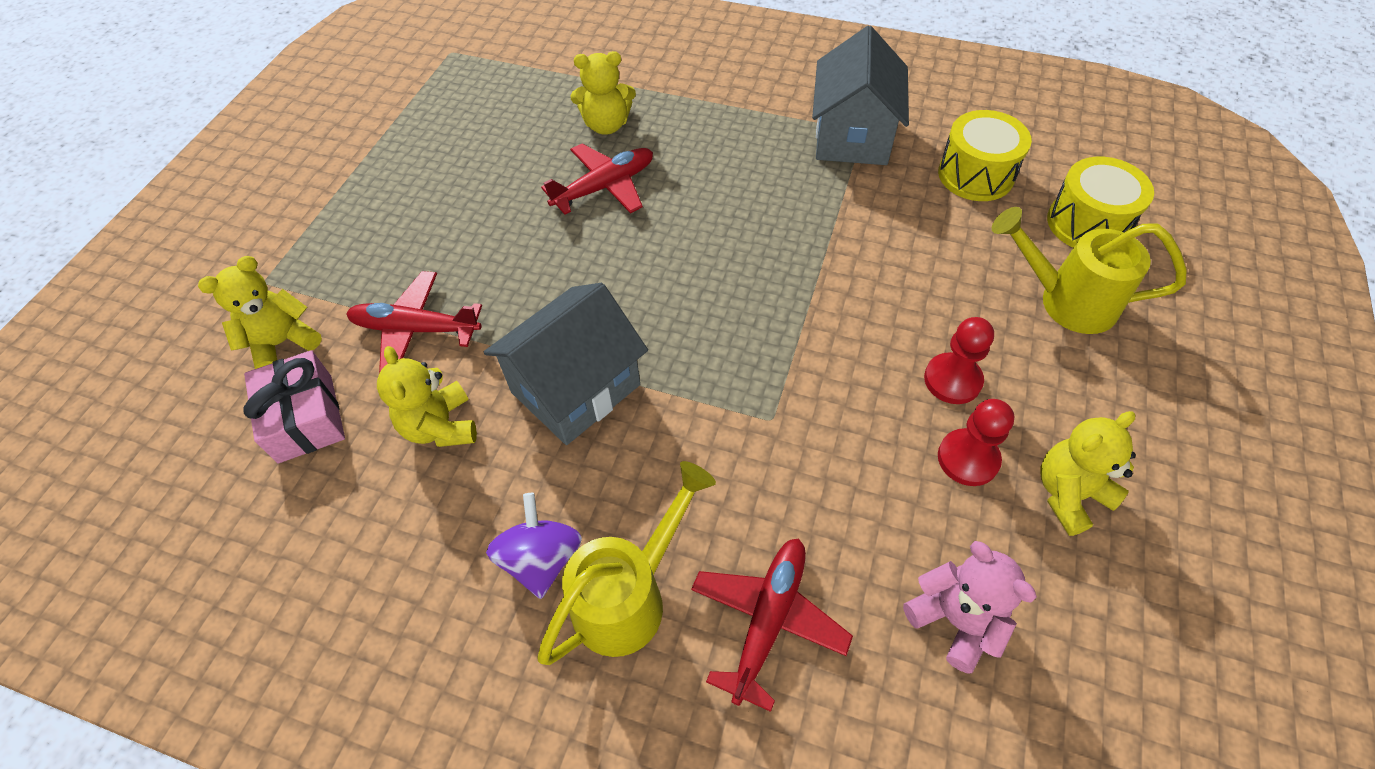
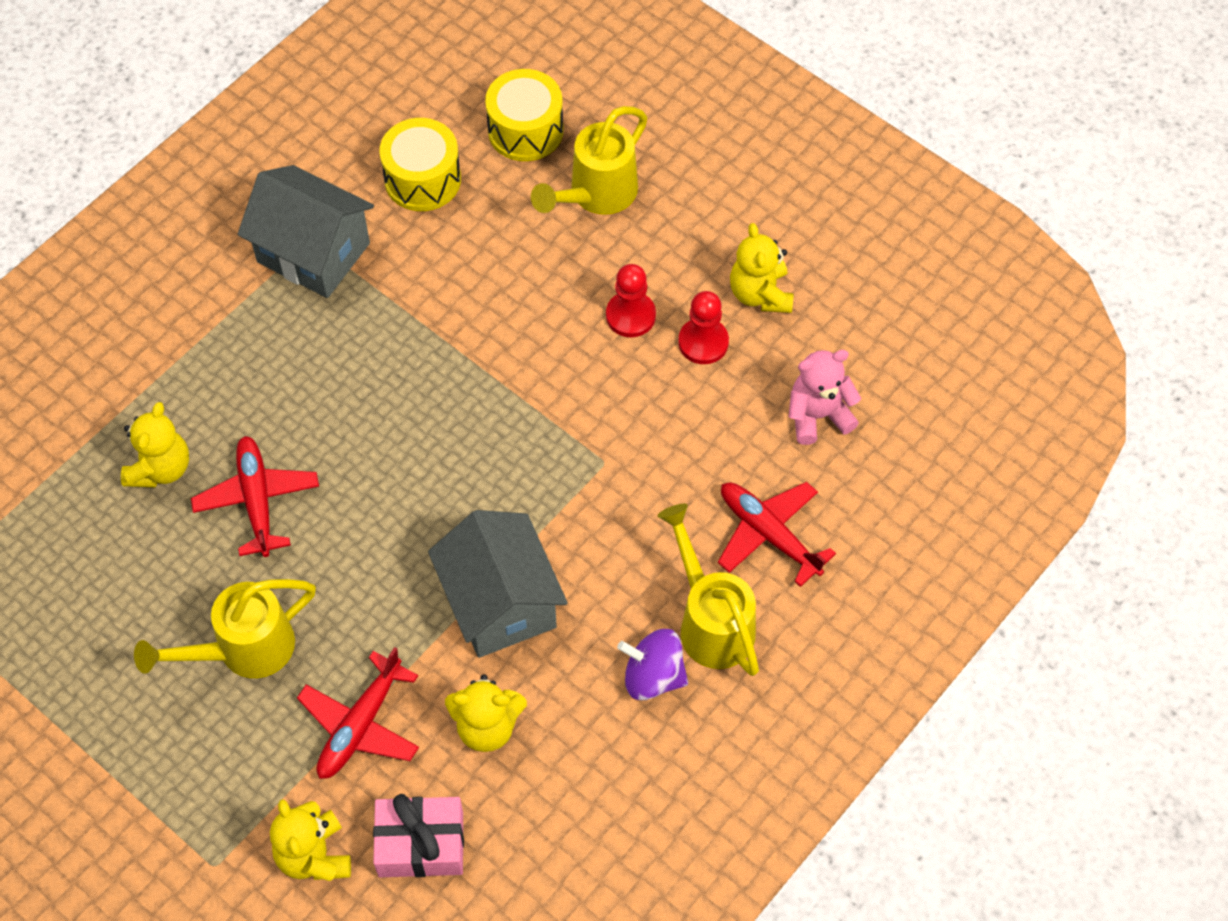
camera: 70 degrees left, 5 degrees up
(464, 228) = (243, 650): none -> yellow watering can

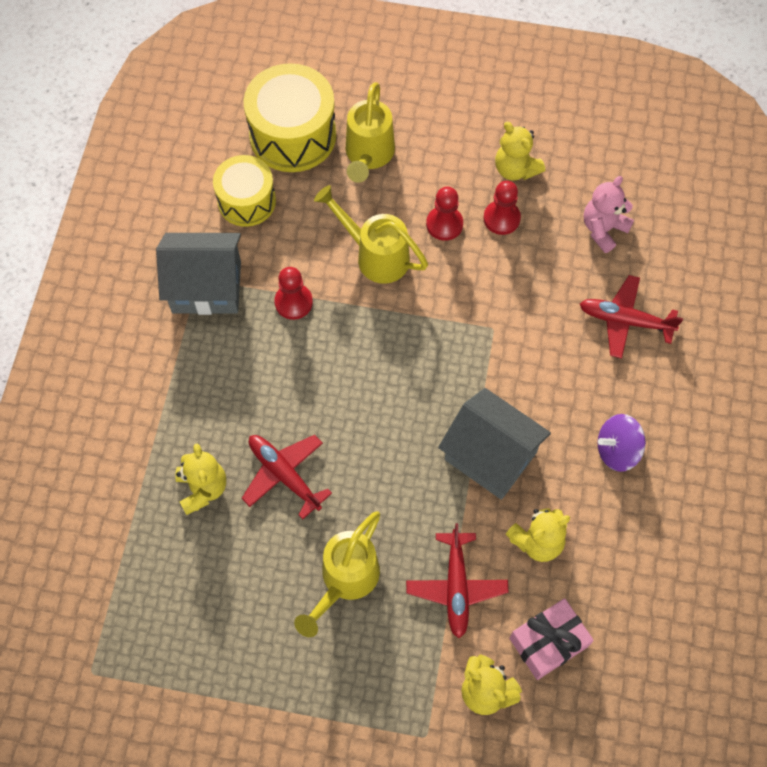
camera: 30 degrees left, 5 degrees up
(397, 317) = (293, 302): none -> red pawn
(525, 130) = (293, 135): yellow drum -> yellow drum, size x1.53
(711, 620) = (627, 395): yellow watering can -> yellow watering can (375, 255)

